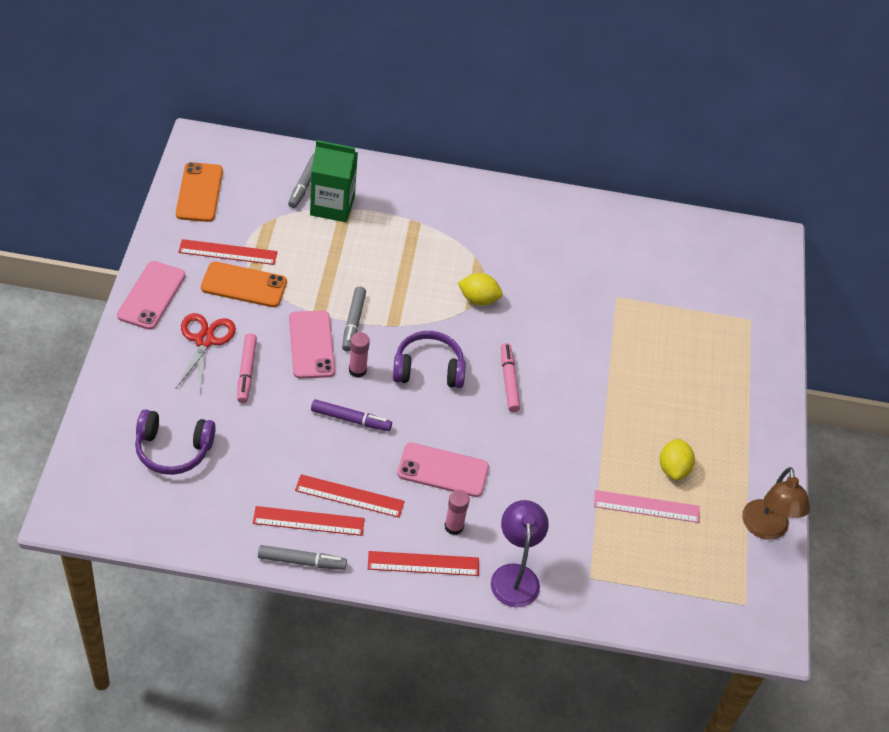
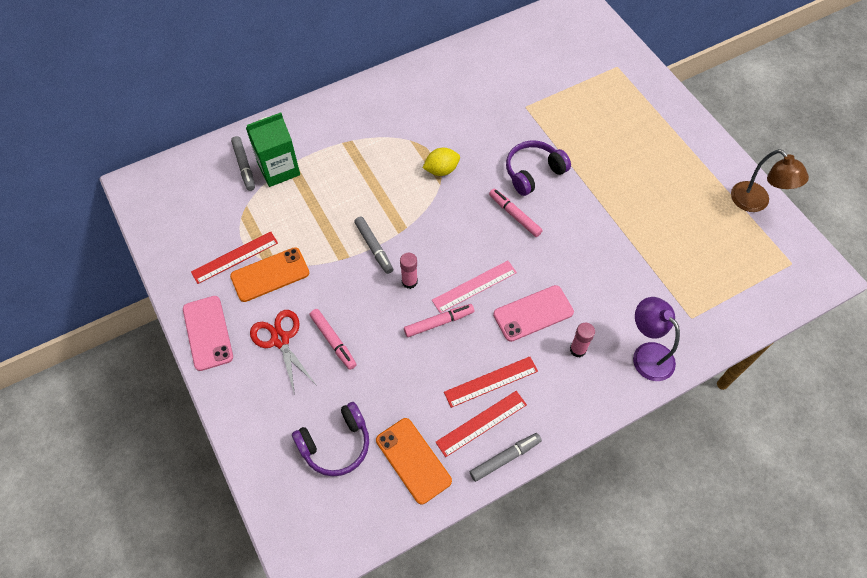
camera: 30 degrees left, 10 degrees up
(199, 192) = (170, 225): orange phone -> orange phone (413, 460)
(311, 345) = (360, 286): pink phone -> none
(350, 419) = (439, 322): purple marker -> pink marker
(423, 564) = (584, 393): red ruler -> none
(428, 369) = (455, 245): purple headphones -> purple headphones (533, 172)
(646, 507) = (677, 241): pink ruler -> pink ruler (474, 286)
(673, 468) = (668, 202): yellow lemon -> none

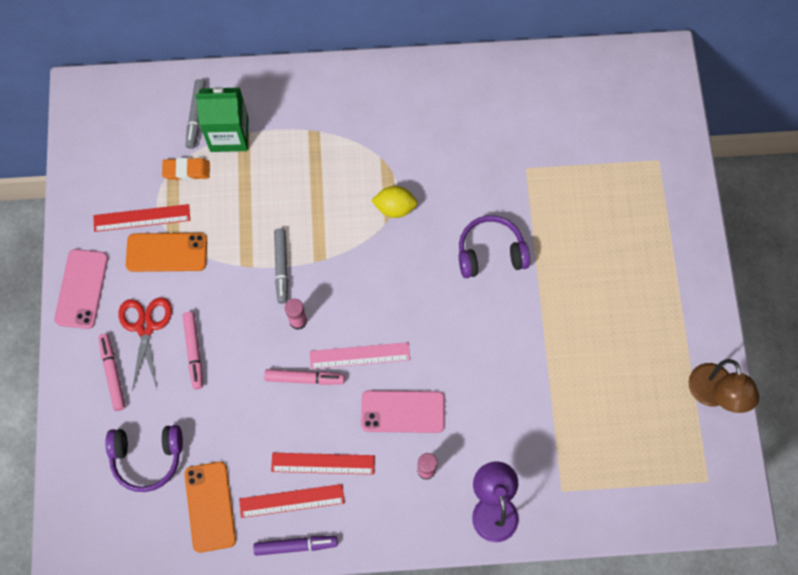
camera: 25 degrees right, 10 degrees up
(256, 208) = (186, 170): none -> orange eraser
(505, 458) = (296, 546): grey marker -> purple marker
(514, 215) = (443, 294): pink marker -> pink marker (113, 373)

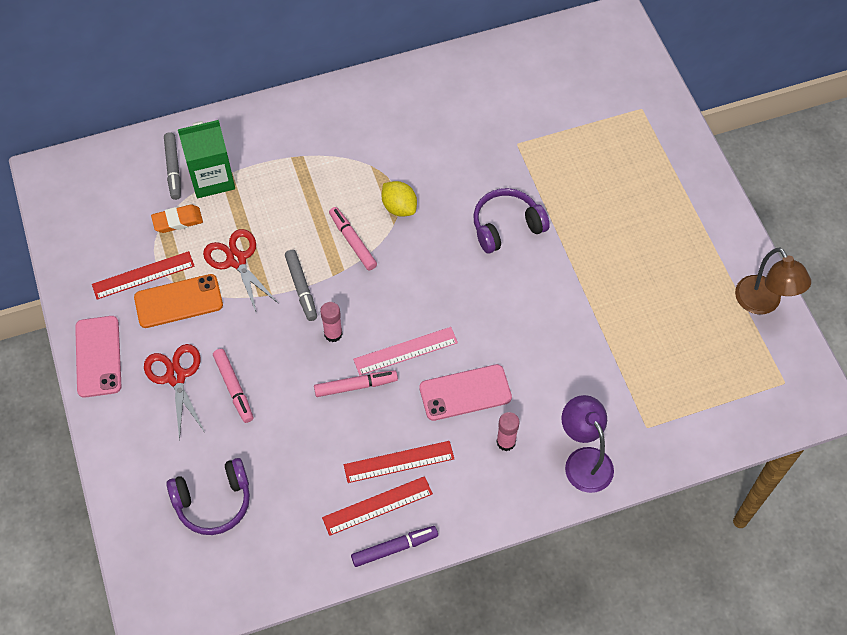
camera: 15 degrees left, 10 degrees down
(113, 373) = (154, 429): pink marker -> pink marker (353, 241)
(210, 506) = (293, 533): orange phone -> none
(230, 224) = (237, 260): none -> red scissors
(395, 207) = (399, 207): yellow lemon -> yellow lemon turned 60 degrees clockwise

